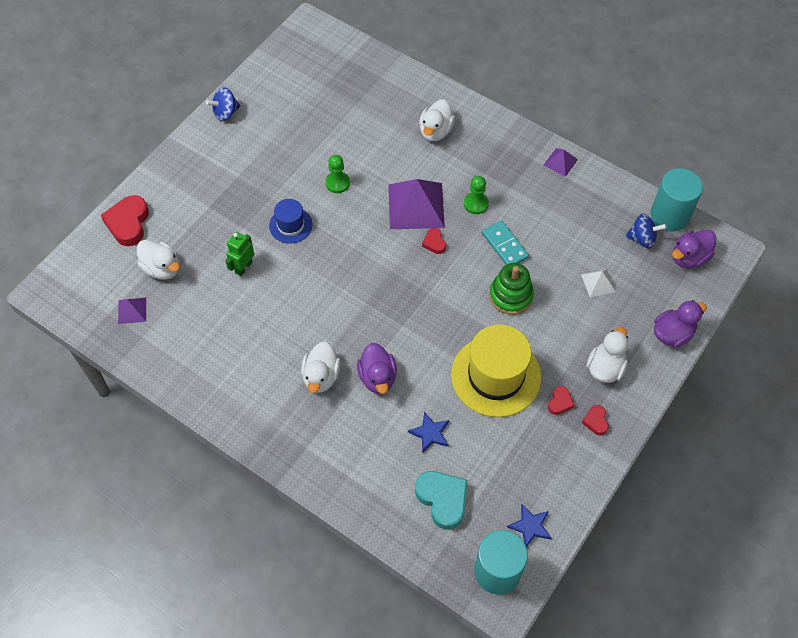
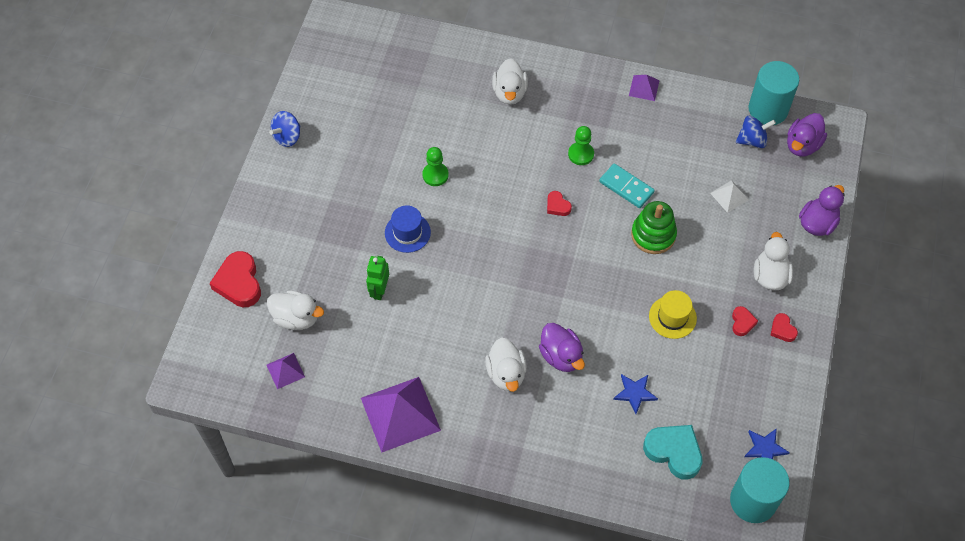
camera: 20 degrees left, 0 degrees up
(416, 206) = (523, 174): purple pyramid -> purple pyramid (400, 414)
(496, 376) = (672, 317): yellow hat -> yellow hat, size x0.52

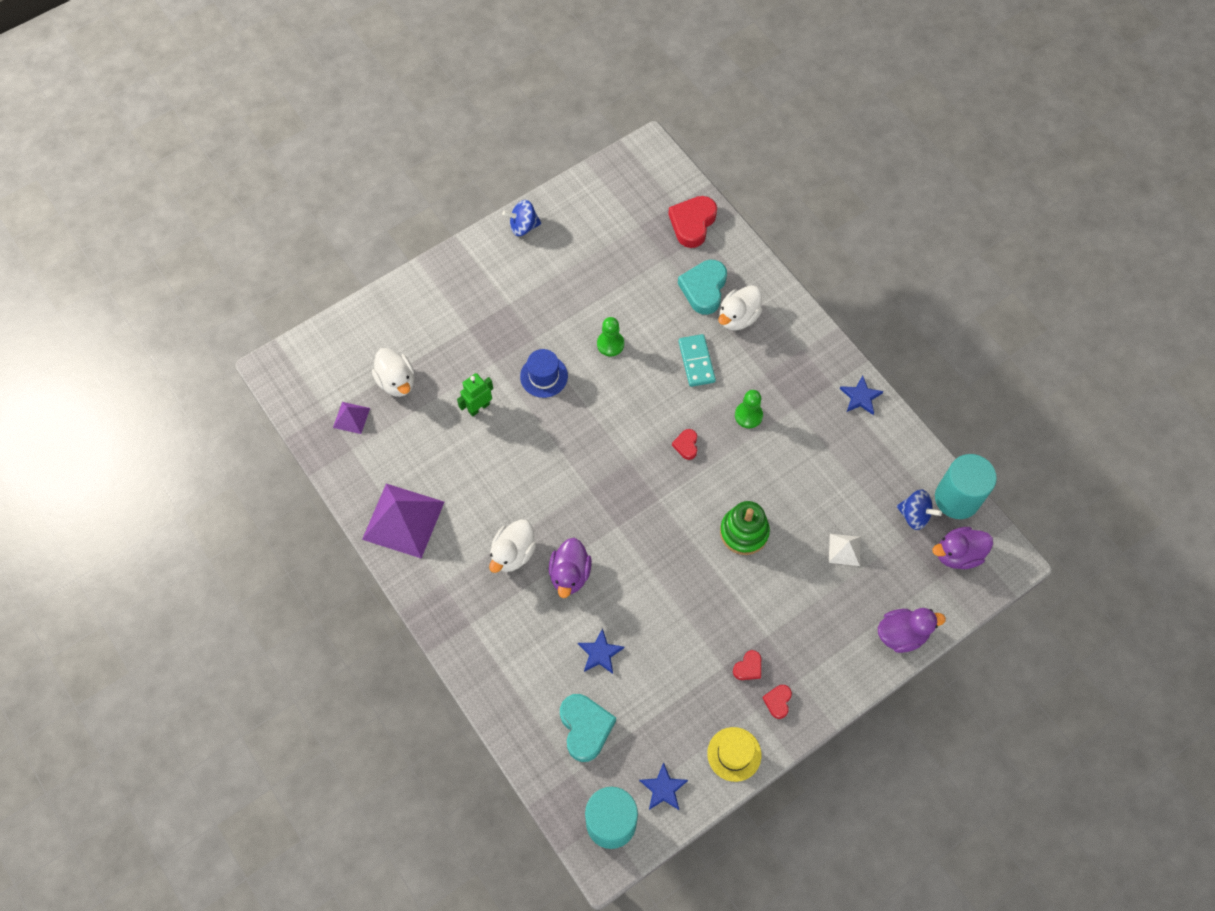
camera: 40 degrees right, 5 degrees up
(239, 283) = (380, 320): red heart -> red heart (692, 223)
(466, 90) = (704, 289): none -> turquoise heart
(626, 187) = (760, 473): turquoise domino -> turquoise domino (696, 361)
(644, 88) = (860, 397): purple pyramid -> blue star
(672, 317) = (692, 615): yellow hat -> yellow hat (734, 754)
(770, 276) = (812, 647): white duck -> none

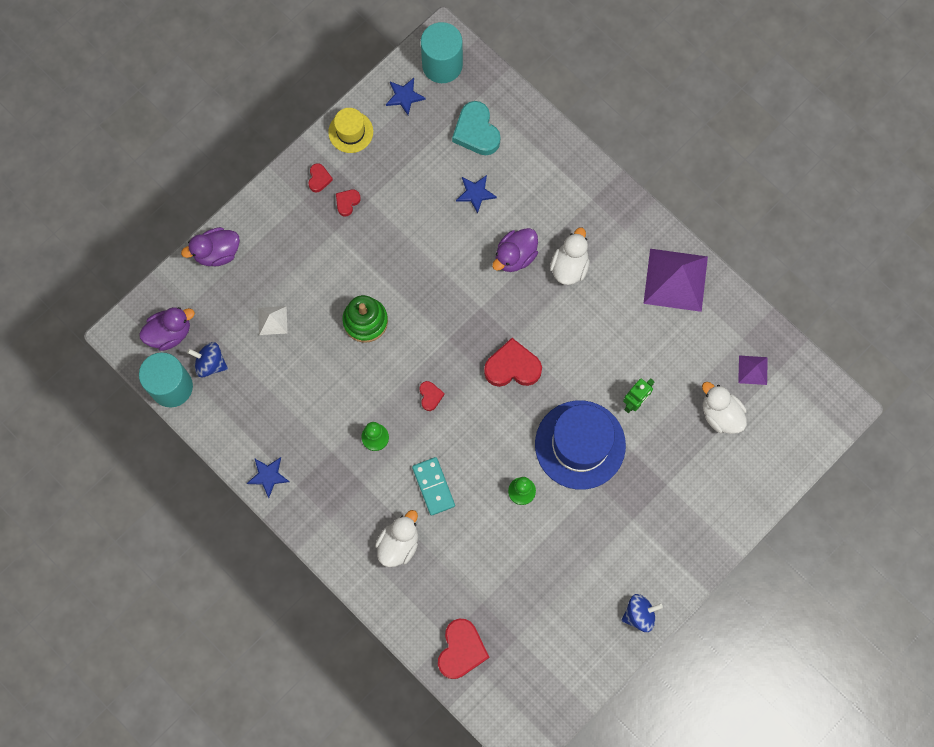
camera: 170 degrees right, 10 degrees up
(544, 376) = (580, 444): blue hat -> blue hat, size x1.92
(570, 574) = (515, 256): purple duck -> purple duck turned 135 degrees counterclockwise
(596, 460) = (512, 367): none -> red heart
(704, 289) = (438, 571): turquoise heart -> none

